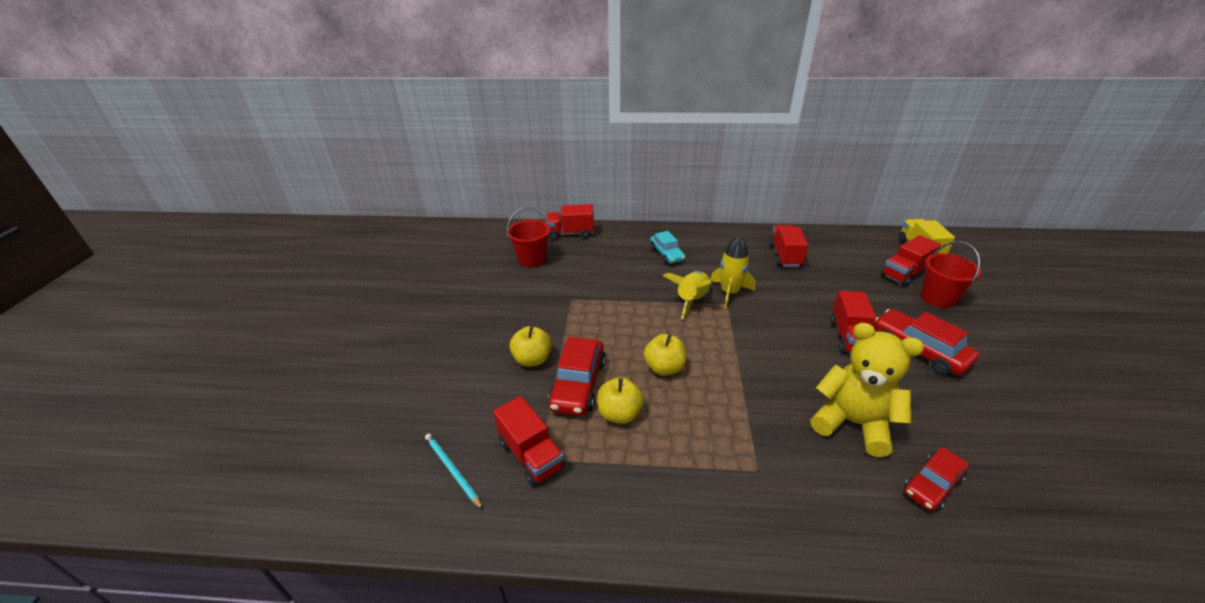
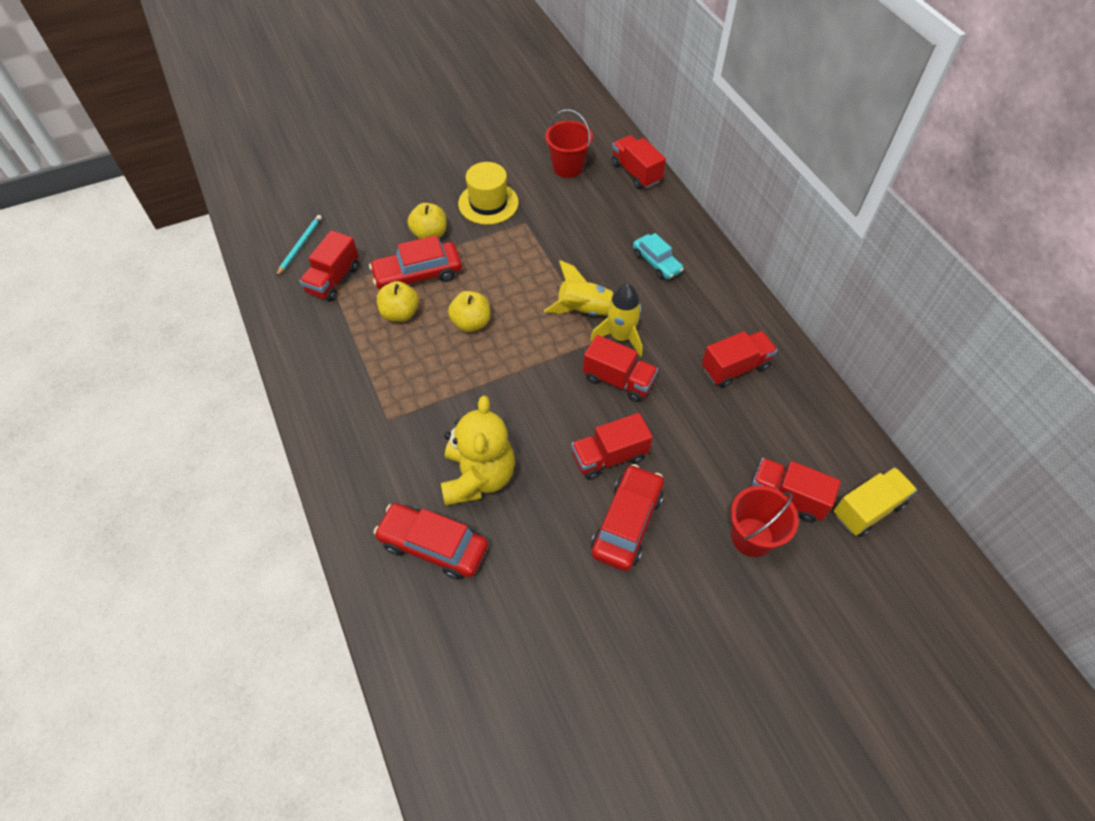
camera: 60 degrees right, 20 degrees up
(529, 312) = (488, 203): none -> yellow hat
(666, 254) = (656, 262): turquoise car -> turquoise car turned 75 degrees counterclockwise
(773, 308) = (618, 380): none -> red truck
(932, 484) = (433, 545): red car -> red car, size x1.52

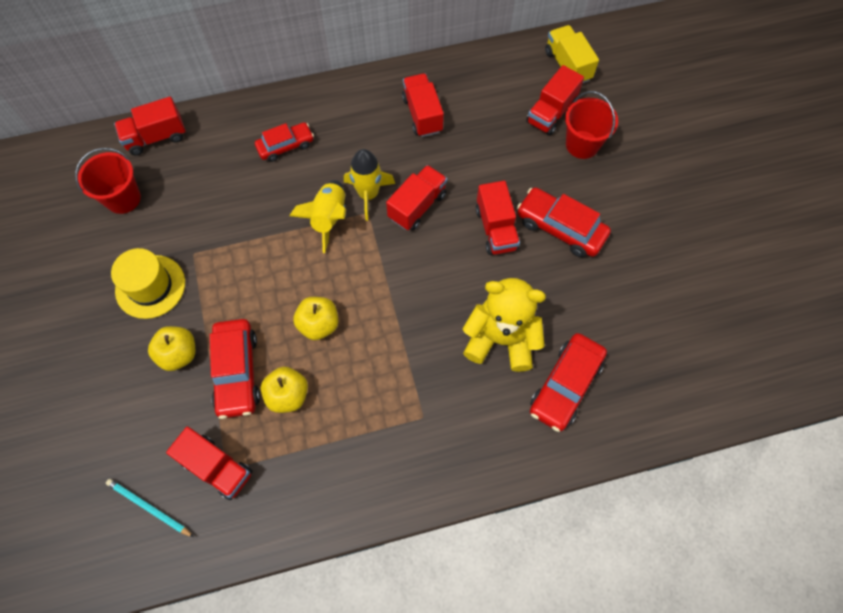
camera: 80 degrees left, 10 degrees up
(656, 262) = (285, 146): turquoise car -> red car

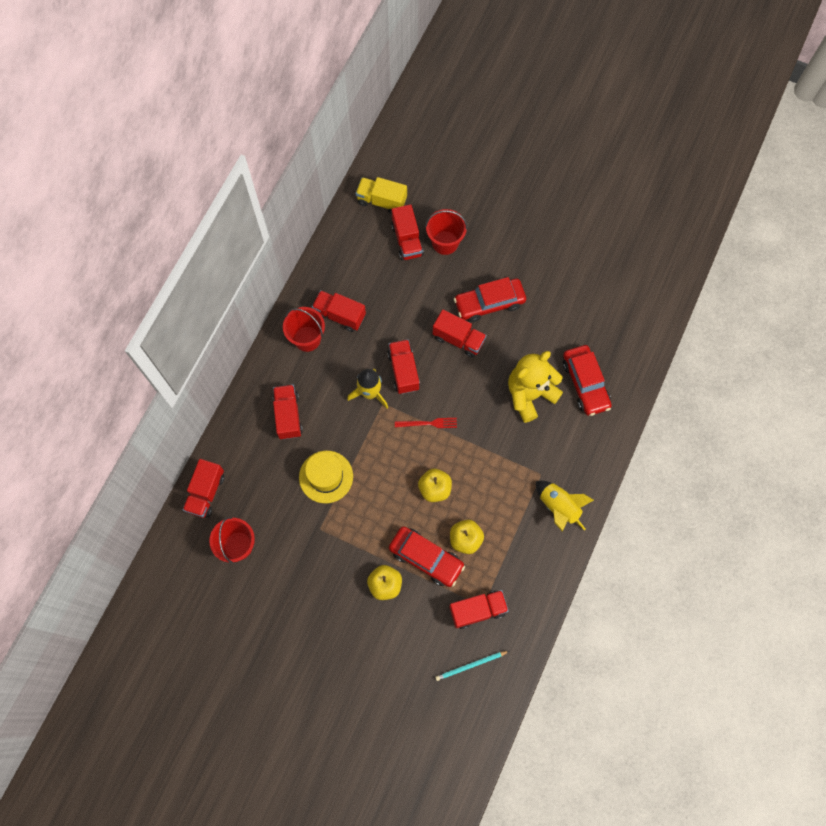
camera: 50 degrees left, 5 degrees up
(150, 286) = (322, 571): yellow hat -> yellow hat (326, 476)
(285, 146) = (288, 416): red car -> red truck
(329, 218) = (366, 429): yellow rocket -> yellow rocket (558, 507)
(375, 106) = (307, 339): none -> red bucket
(383, 267) = (428, 423): none -> red fork

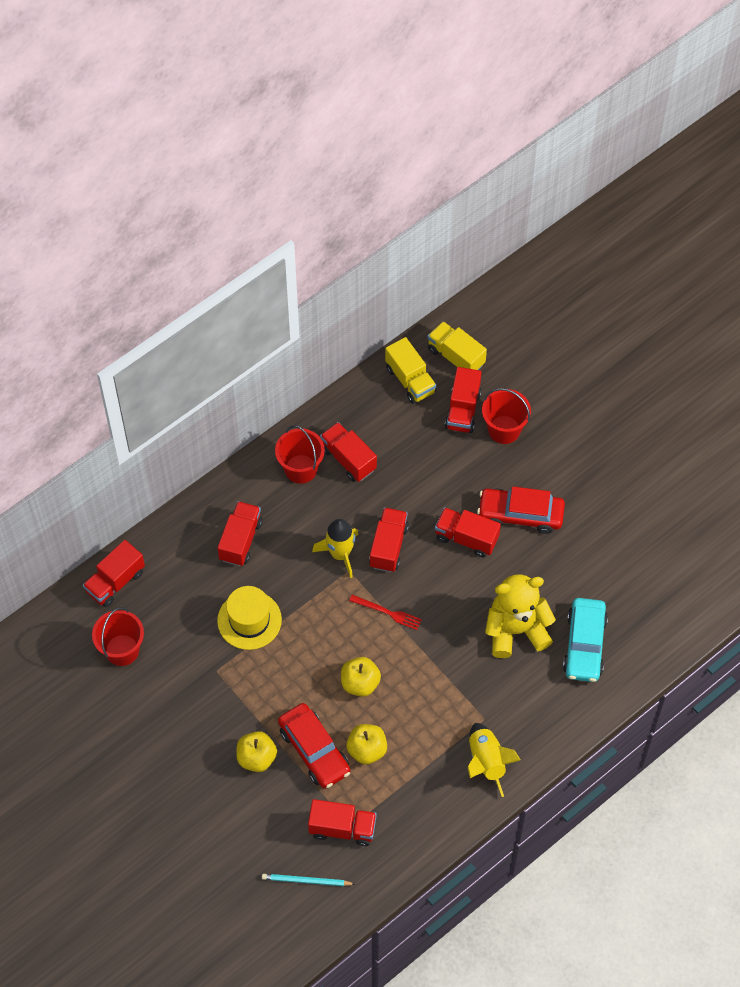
camera: 25 degrees right, 10 degrees down
(356, 233) = (410, 380): none -> yellow truck
(458, 339) = (466, 538): red truck -> red truck turned 150 degrees clockwise
(585, 383) = (584, 645): red car -> turquoise car

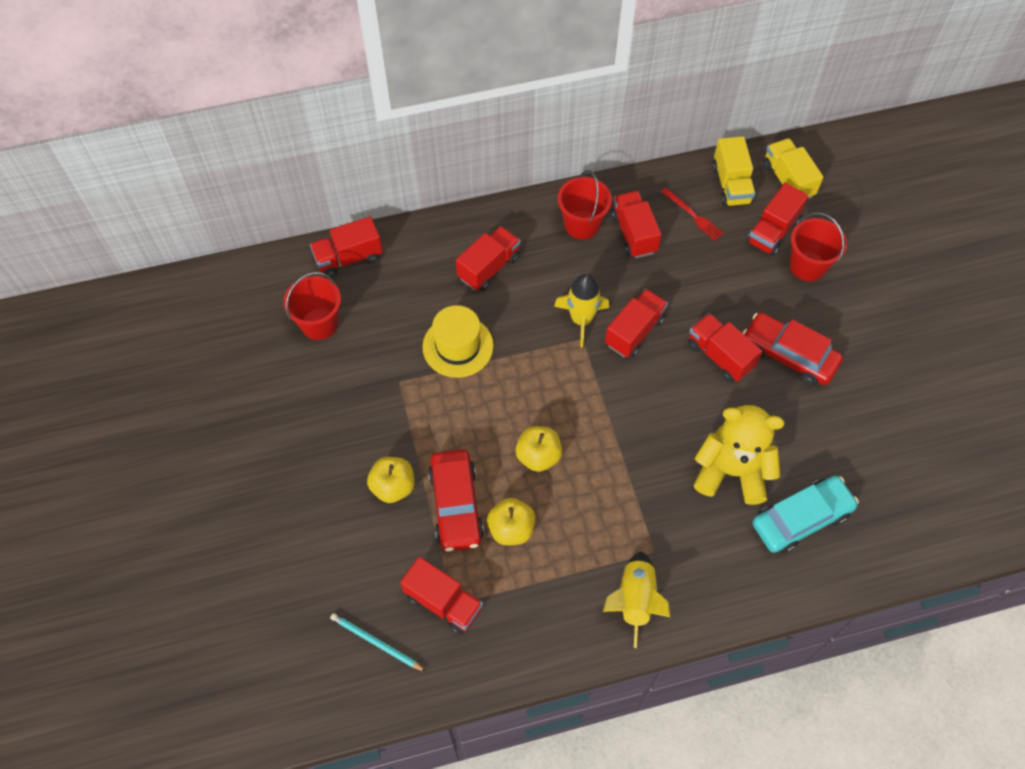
camera: 25 degrees right, 0 degrees up
(387, 612) = (602, 396): red fork -> red fork (693, 215)
(584, 645) = (801, 519): turquoise car -> turquoise car turned 150 degrees counterclockwise

